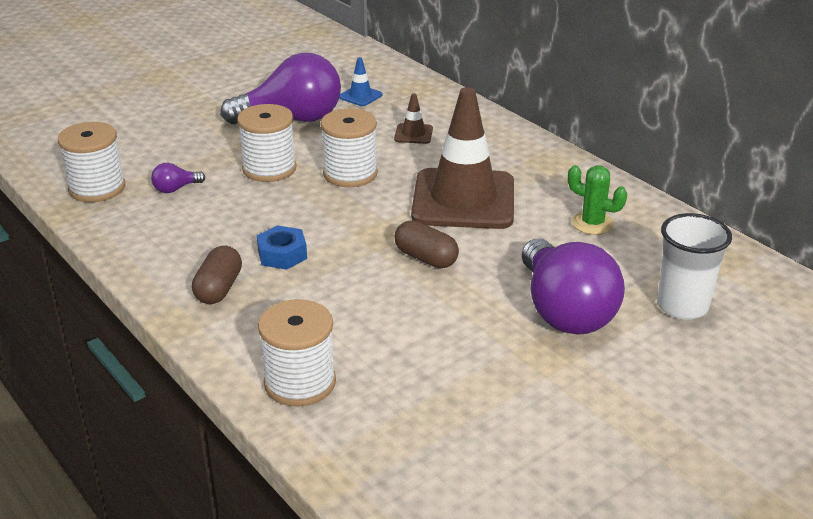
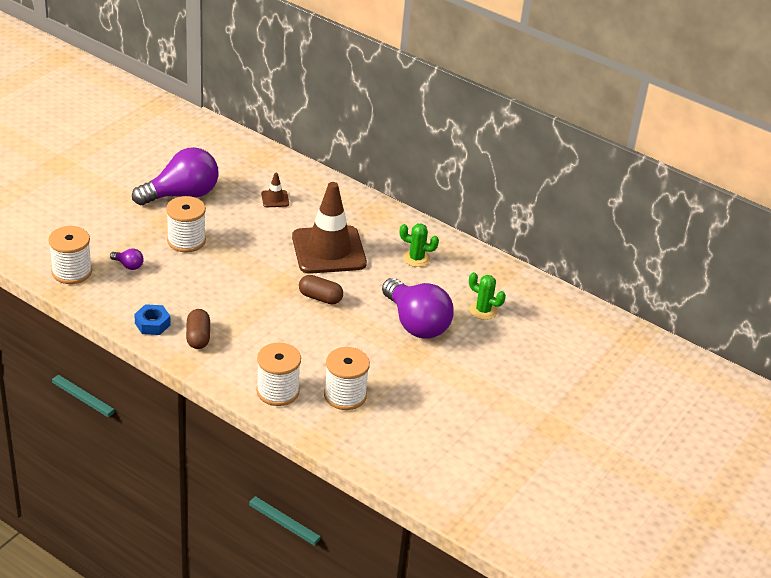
camera: 20 degrees left, 5 degrees up
(175, 189) = (128, 265): purple light bulb -> purple light bulb turned 105 degrees counterclockwise
(282, 254) = (227, 307): blue nut -> blue nut (152, 324)
(350, 174) = (244, 238): white spool -> white spool (345, 395)
(360, 96) = (223, 168): blue traffic cone -> none
(682, 306) = (483, 310): white cup -> green cactus

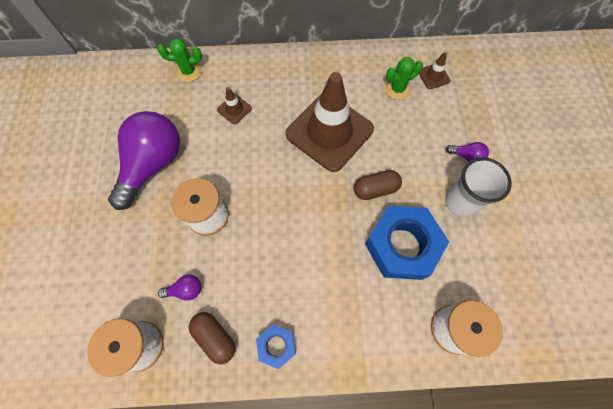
camera: 35 degrees left, 30 degrees up
(198, 337) = (330, 325): brown capsule -> brown capsule (215, 337)
(299, 335) = (402, 246): none -> blue nut
(345, 395) = (503, 283): white spool -> none
(374, 341) = (460, 202): none -> white cup
(416, 323) = (466, 156): purple light bulb -> purple light bulb, size x0.40
(457, 268) = (433, 76): none -> brown traffic cone
(483, 310) = (493, 104): green cactus -> green cactus (188, 71)

